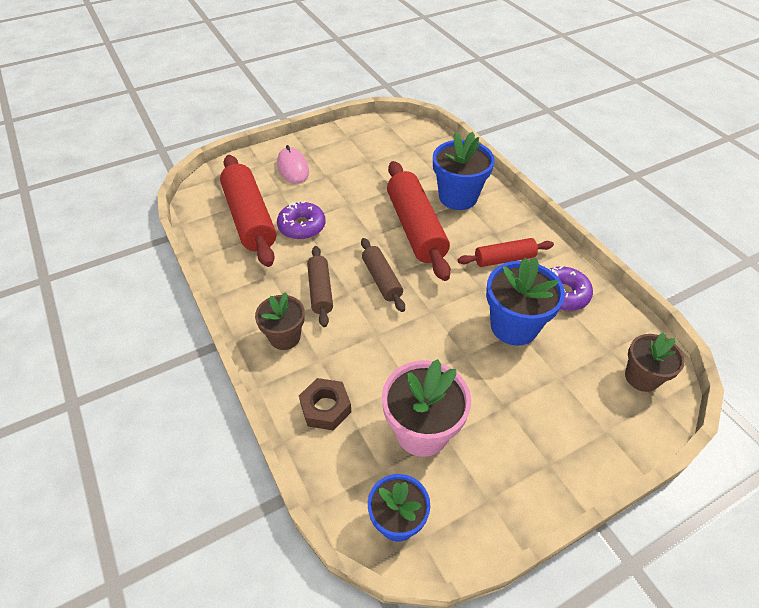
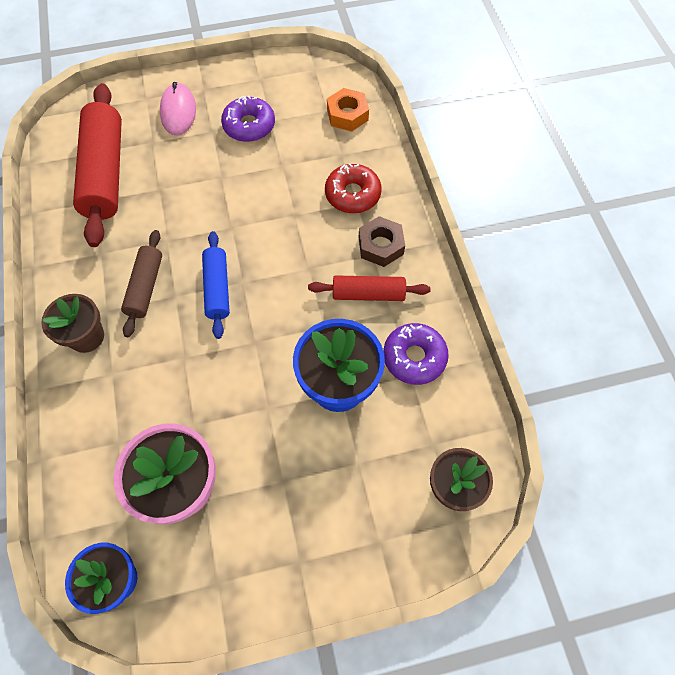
camera: 15 degrees right, 15 degrees up
(302, 226) = (158, 196): purple donut -> purple donut (249, 126)
(325, 408) = (96, 433): brown nut -> brown nut (380, 246)
(382, 280) = (217, 288): brown rolling pin -> blue rolling pin
(416, 228) = (284, 227): red rolling pin -> none
(427, 148) = (347, 115): none -> orange nut
(458, 197) = (352, 194): blue flower pot -> red donut

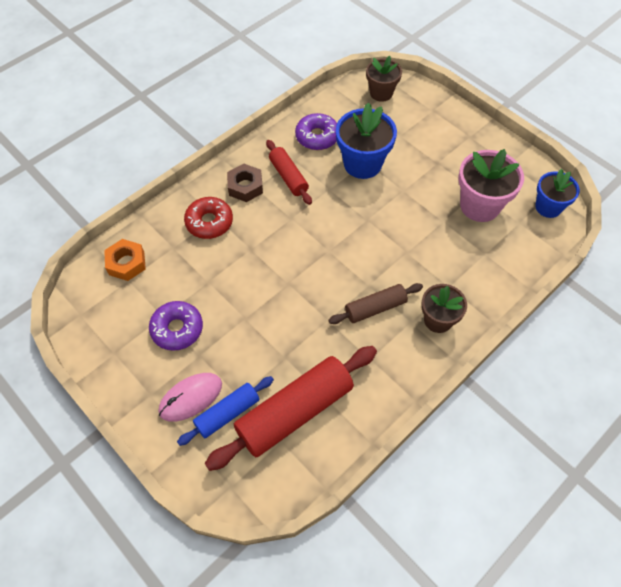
camera: 120 degrees left, 5 degrees down
(217, 288) = (344, 262): blue rolling pin -> blue rolling pin (227, 413)

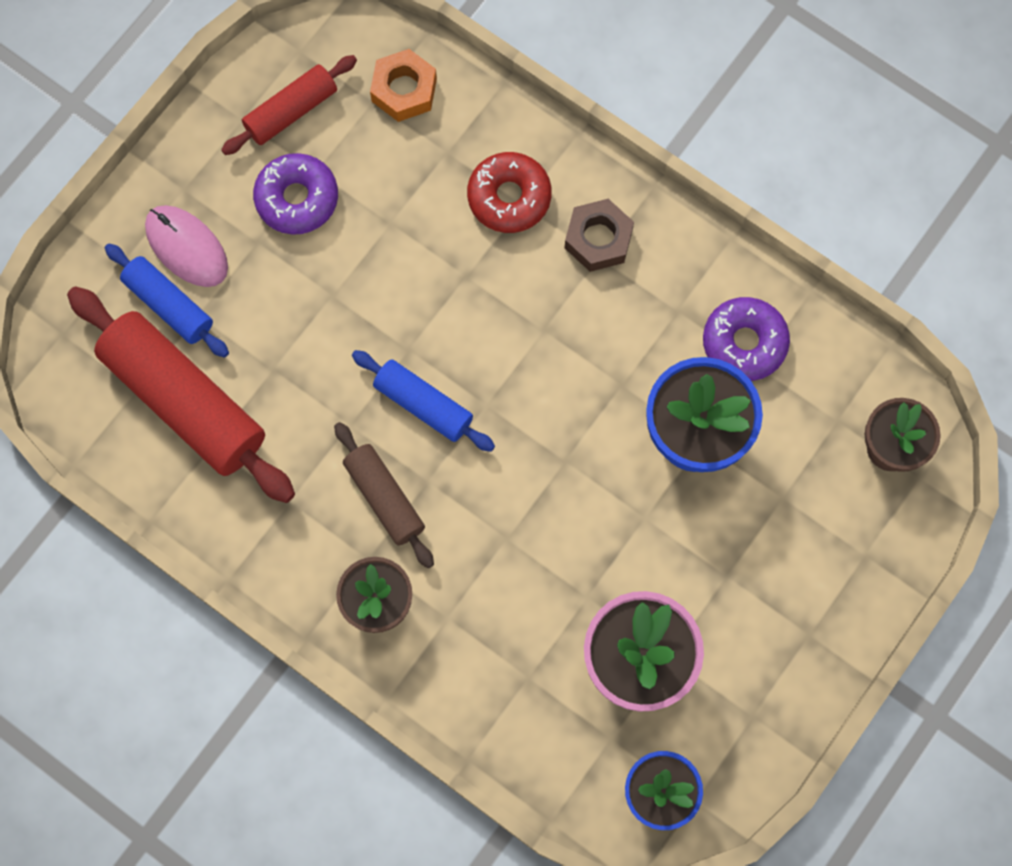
camera: 80 degrees right, 15 degrees up
(288, 177) = (635, 309): red rolling pin -> red rolling pin (291, 111)
(322, 280) = (423, 405): none -> blue rolling pin

